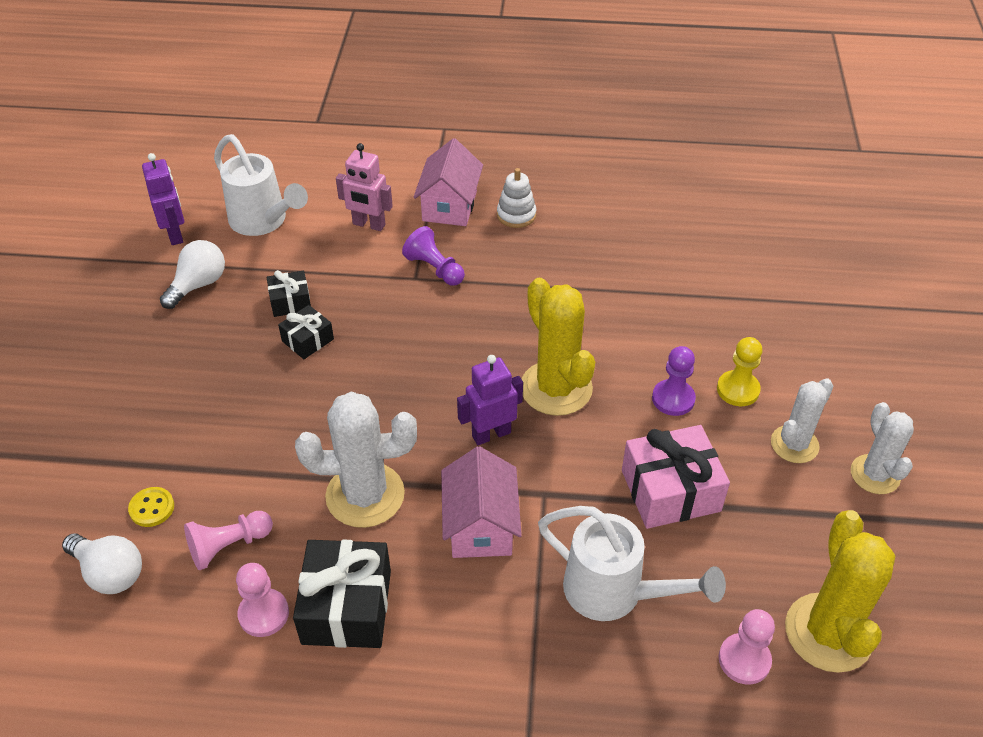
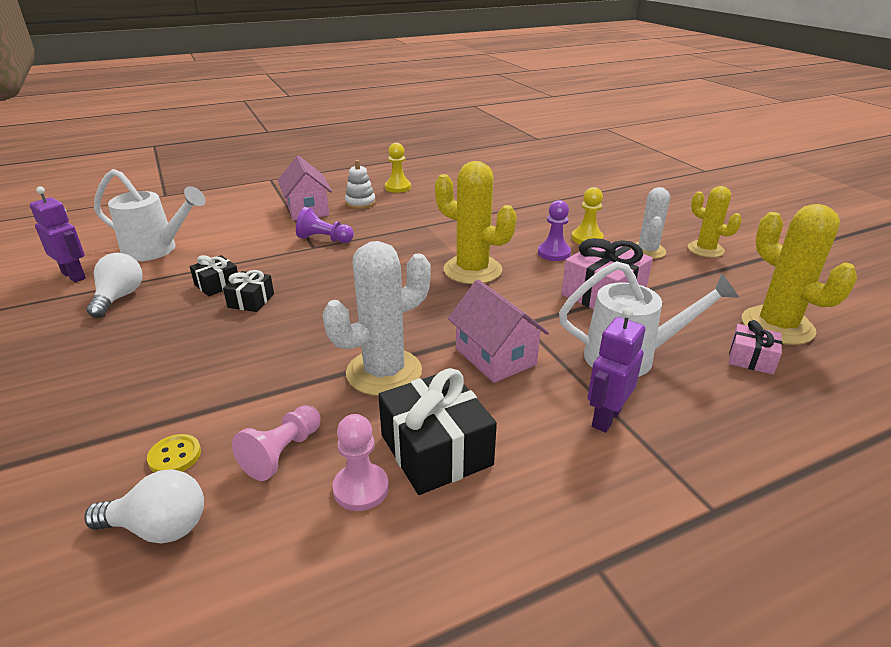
camera: 30 degrees left, 15 degrees down
(369, 224) = (251, 231): pink robot -> none
(491, 434) = (451, 306): purple robot -> purple robot (606, 418)
(581, 199) = (398, 187): none -> yellow pawn
(744, 660) = (751, 359): pink pawn -> pink gift
(875, 474) = (705, 249): white cactus -> yellow cactus

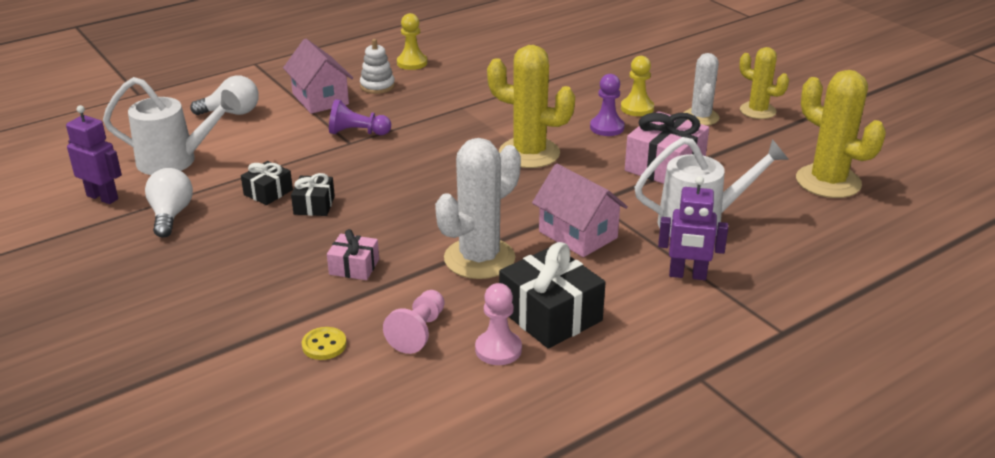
camera: 10 degrees left, 0 degrees up
(159, 527) = (344, 395): white light bulb -> white light bulb (232, 113)
(606, 418) = (687, 275): purple robot -> purple robot turned 105 degrees counterclockwise
(751, 359) = (806, 213): pink gift -> pink gift (354, 267)

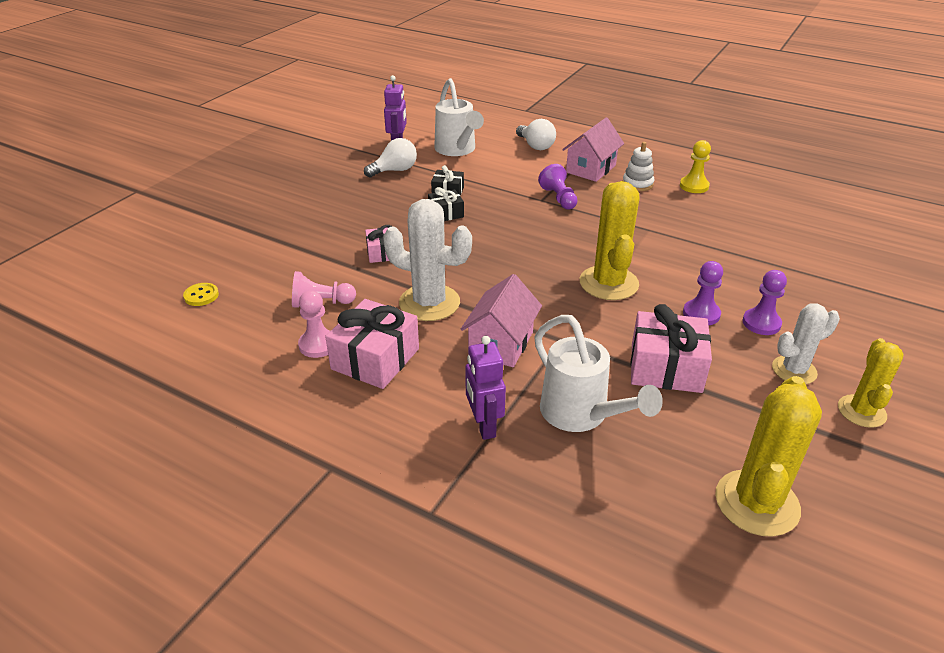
camera: 65 degrees right, 5 degrees up
(324, 345) = (288, 270): yellow button -> yellow button (201, 296)
(550, 315) = (375, 359): black gift -> pink gift
(637, 108) = (761, 323): yellow pawn -> purple pawn

